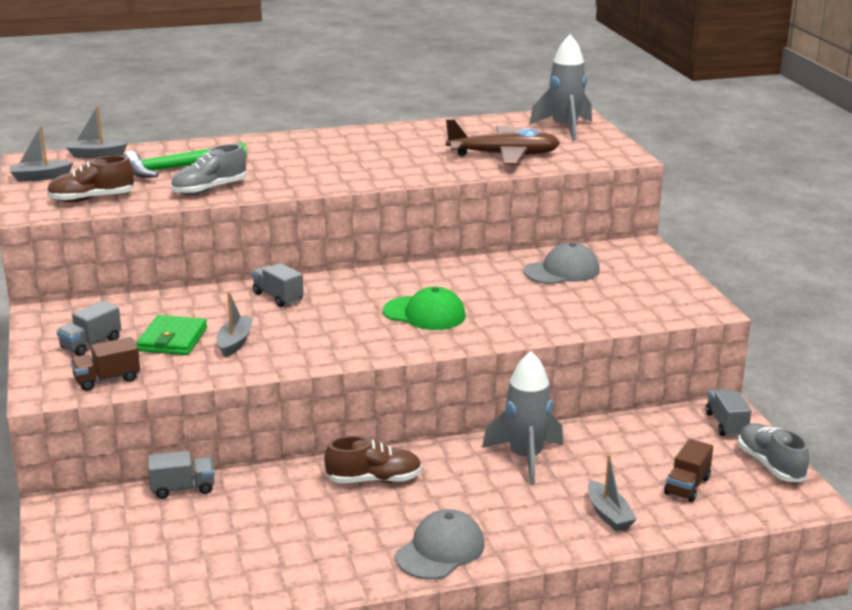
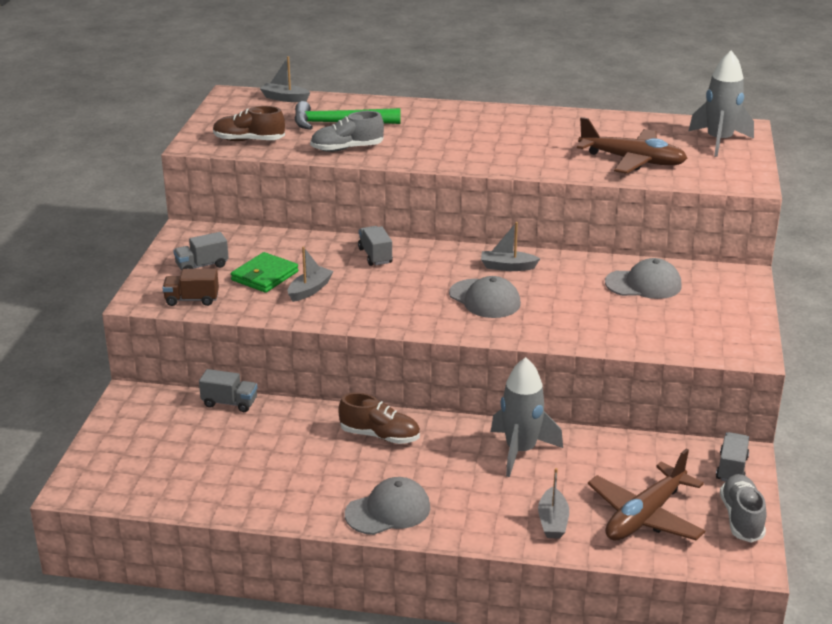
camera: 25 degrees right, 5 degrees up
(40, 177) = (226, 112): grey boat -> grey boat (507, 267)
(424, 314) = (484, 299): green cap -> grey cap
(687, 486) = (645, 516): brown truck -> brown plane

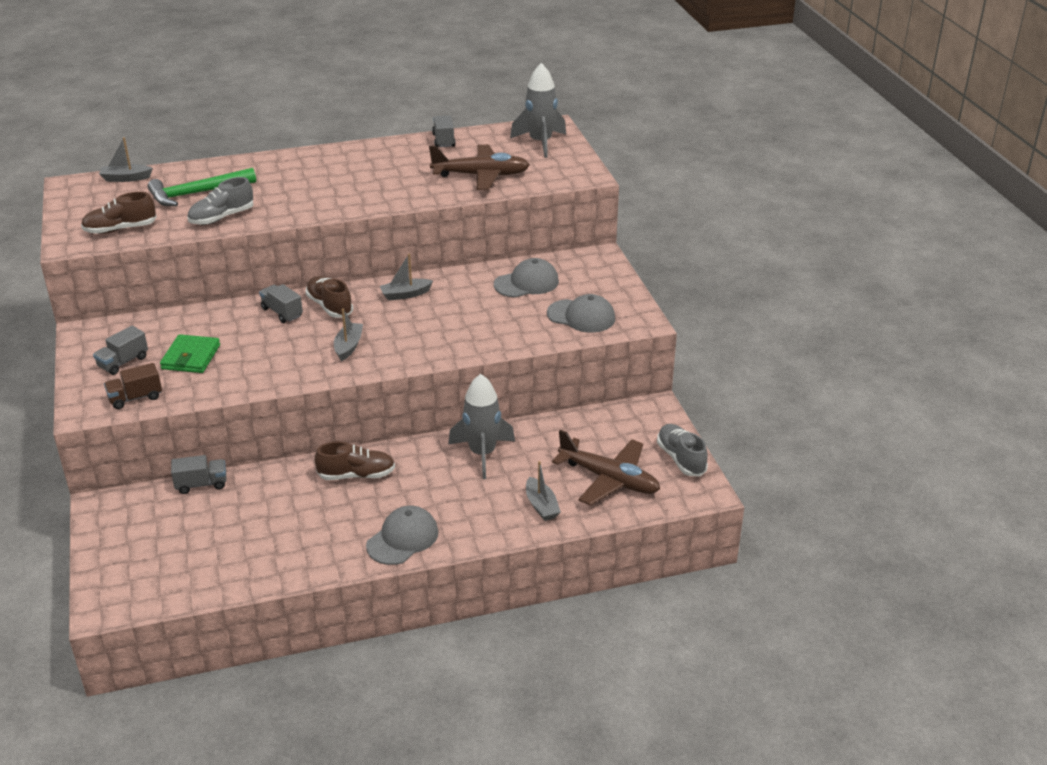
camera: 25 degrees left, 5 degrees up
(310, 290) = (242, 360): grey boat -> grey boat (348, 346)
(425, 261) = (329, 306): none -> brown shoe
(484, 299) = (403, 329): grey cap -> grey cap (581, 316)
(645, 516) = (609, 479): brown plane -> brown plane turned 75 degrees counterclockwise
(731, 468) = (652, 420): grey truck -> grey truck (443, 140)

